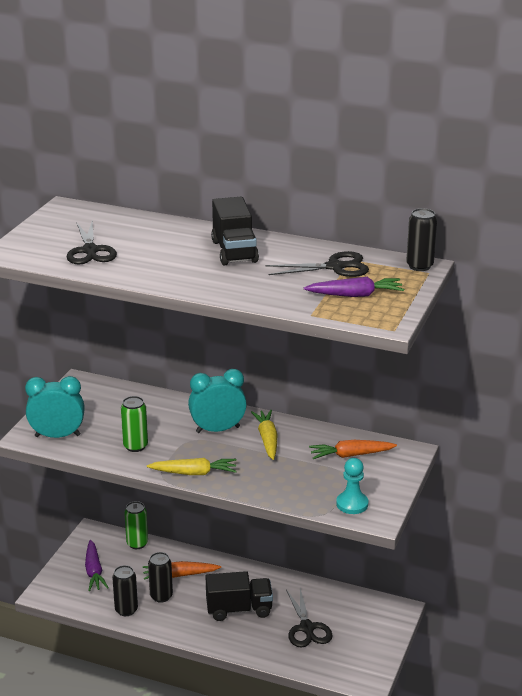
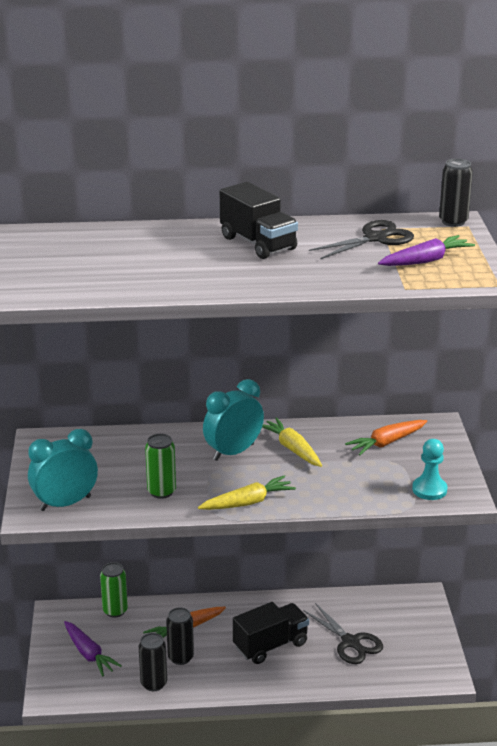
camera: 25 degrees left, 0 degrees up
(90, 251) = (102, 273): black scissors -> none

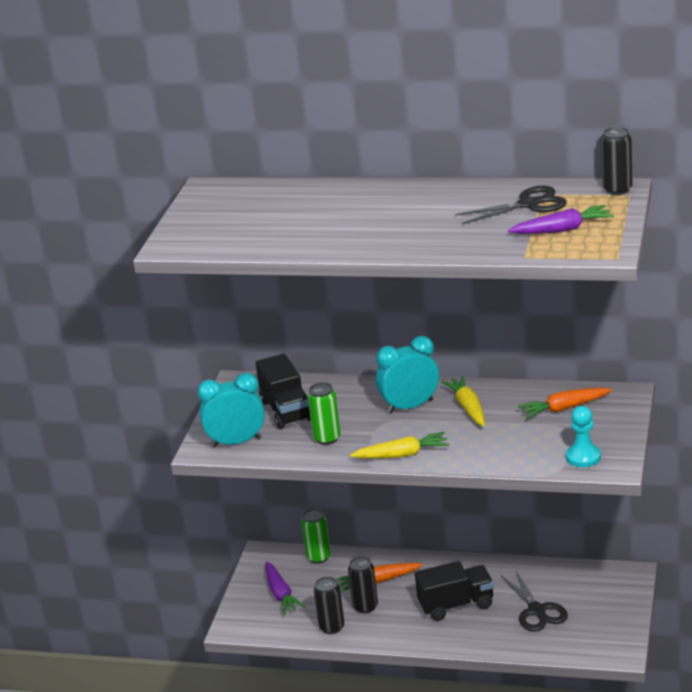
camera: 20 degrees right, 0 degrees up
(258, 243) = (414, 205): black truck -> black truck (286, 410)

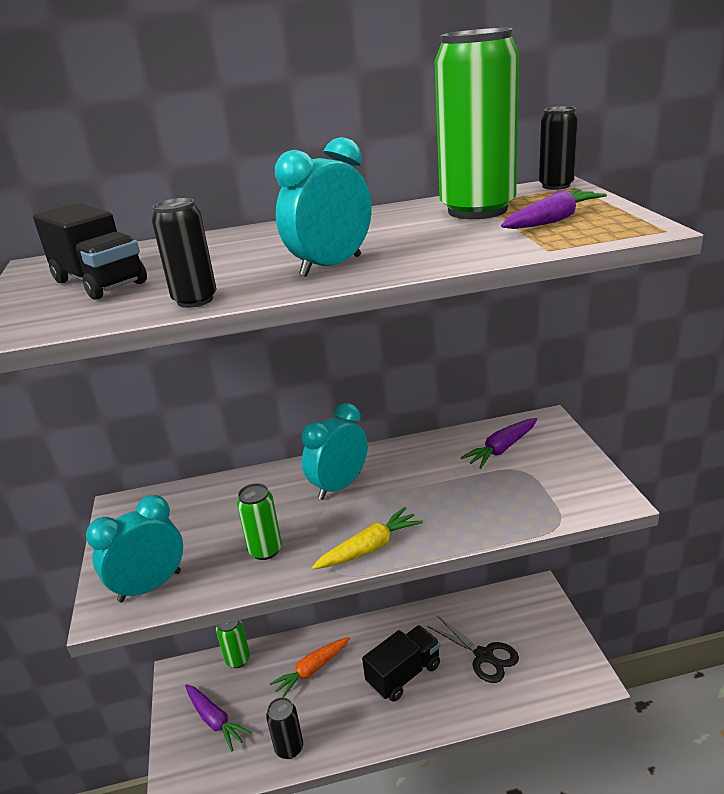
camera: 25 degrees left, 0 degrees up
(286, 410) = (197, 526): black truck -> black truck (99, 282)
(365, 606) = (313, 707): black can -> black can (195, 300)
(382, 238) = (331, 266): none -> turquoise clock
(468, 408) = (403, 472): yellow carrot -> none
(529, 204) = (477, 210): black scissors -> green can
(564, 408) = (501, 449): orange carrot -> purple carrot
(583, 457) = (571, 497): turquoise pawn -> none

